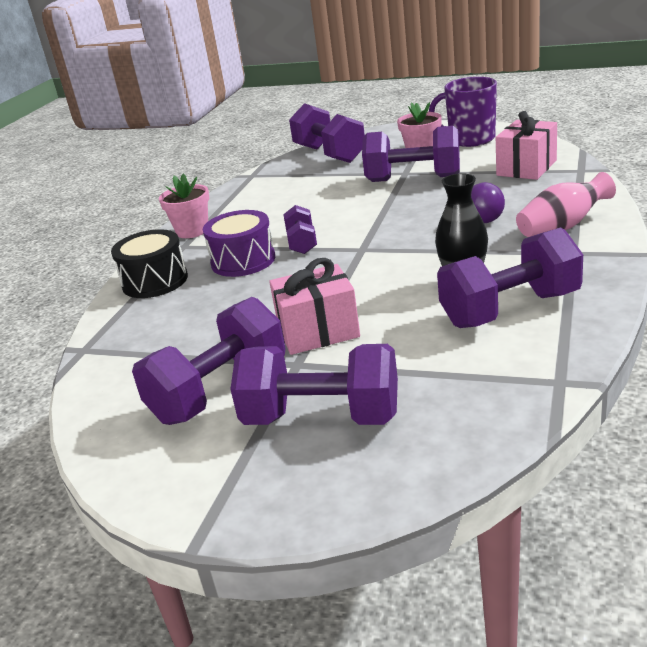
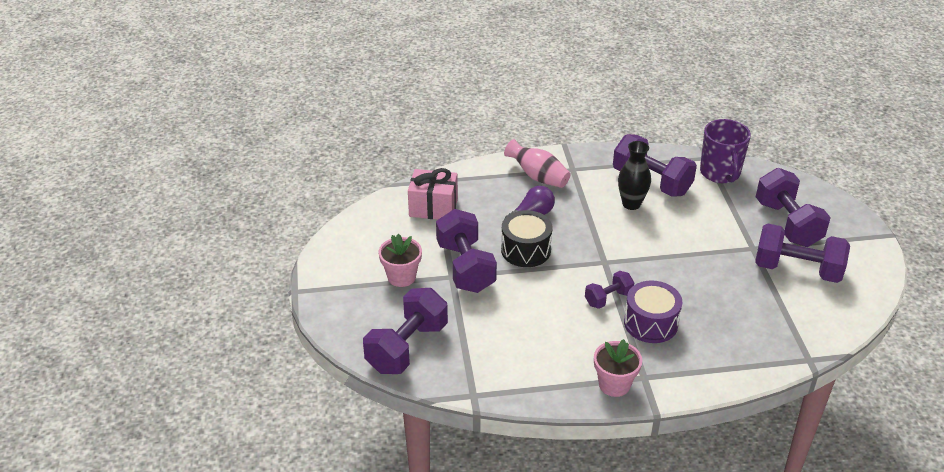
camera: 120 degrees left, 10 degrees up
(155, 281) = (707, 366): black drum -> black drum (526, 250)
(318, 331) = (717, 249): pink gift -> none
(470, 139) = (363, 252): purple mug -> purple mug (720, 173)

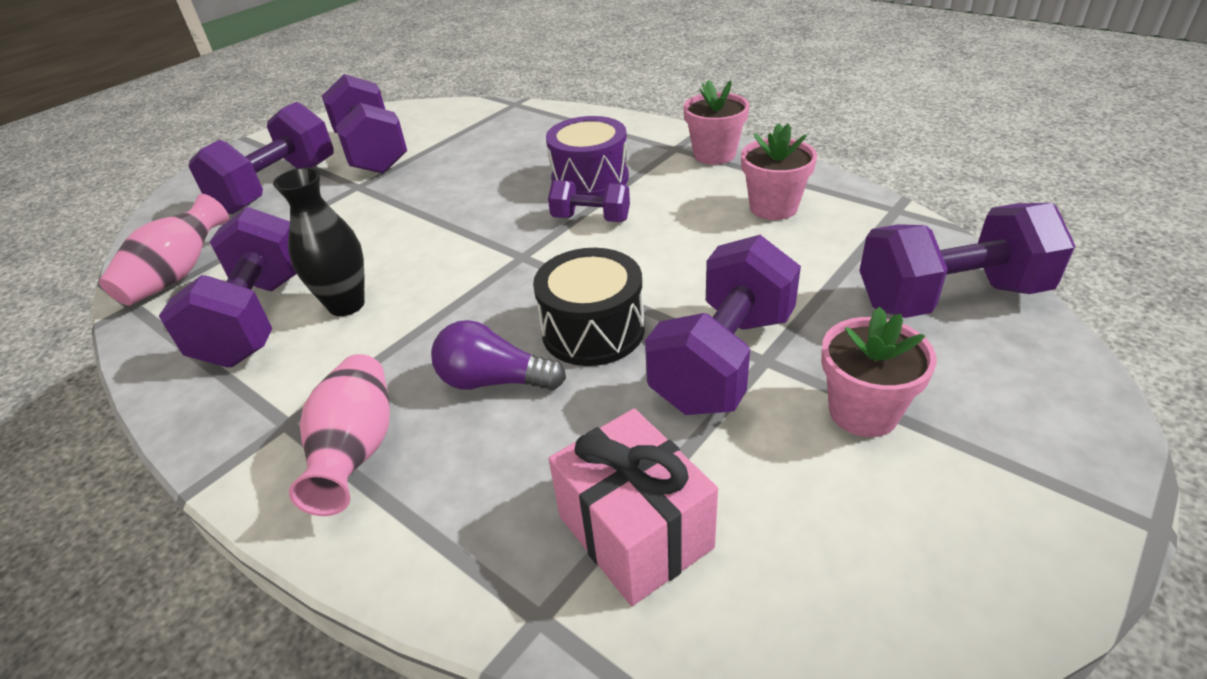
camera: 130 degrees left, 0 degrees up
(533, 359) = (773, 207): none -> pink flower pot
(720, 173) = (178, 275): purple mug -> pink vase

